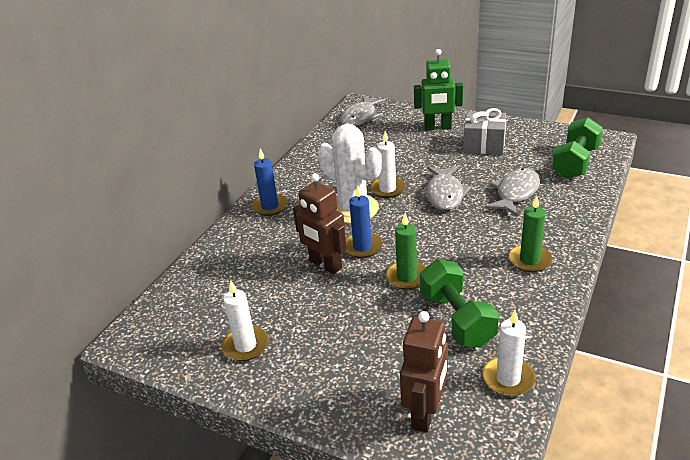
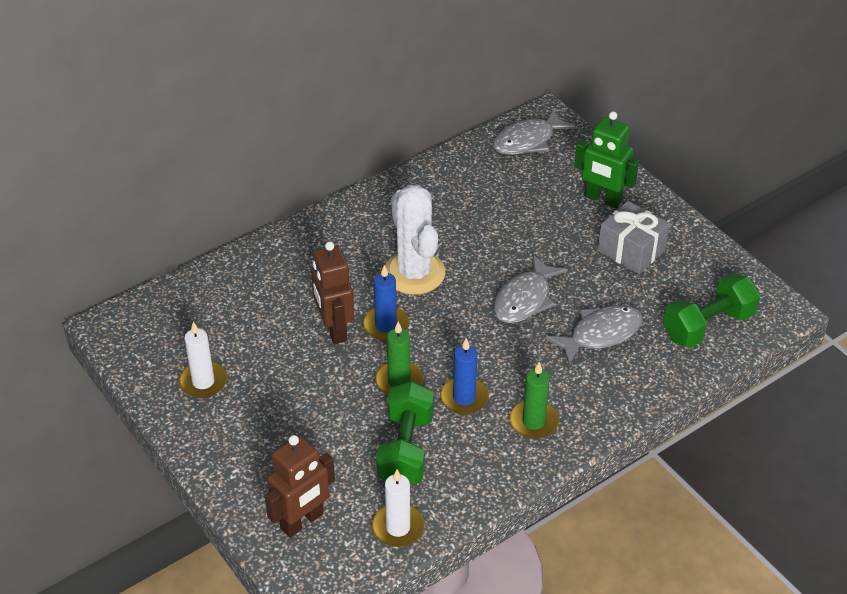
camera: 25 degrees right, 10 degrees up
(270, 206) = (334, 229): blue candle -> blue candle (464, 398)
(387, 189) = (470, 263): white candle -> none

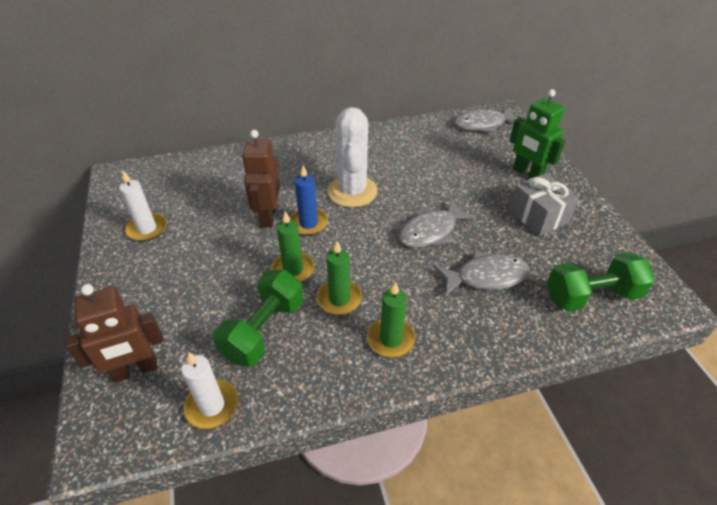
camera: 20 degrees right, 0 degrees up
(464, 398) = (339, 299): blue candle -> green candle

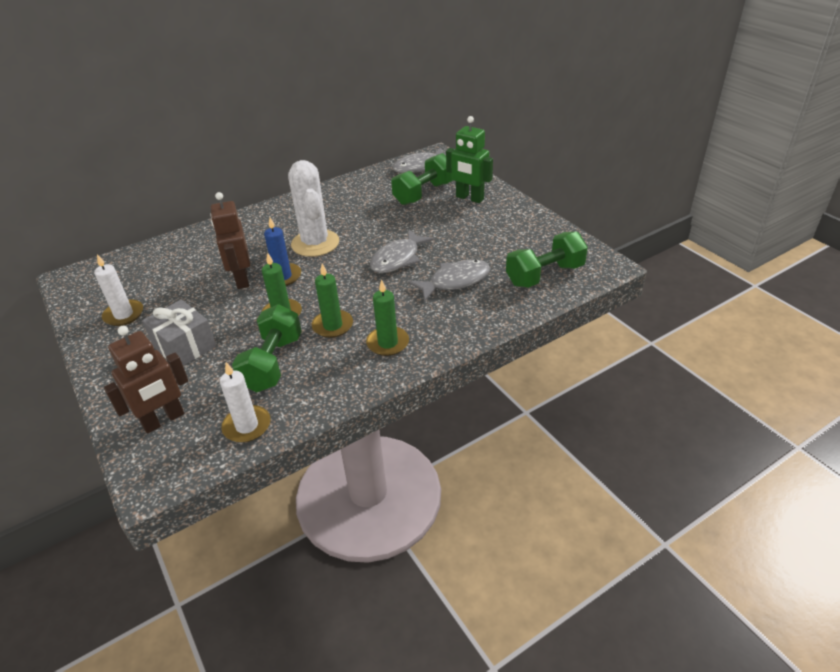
camera: 15 degrees left, 5 degrees down
(479, 157) = (424, 193): none -> green dumbbell
(538, 216) = (487, 228): grey gift -> grey gift (184, 346)

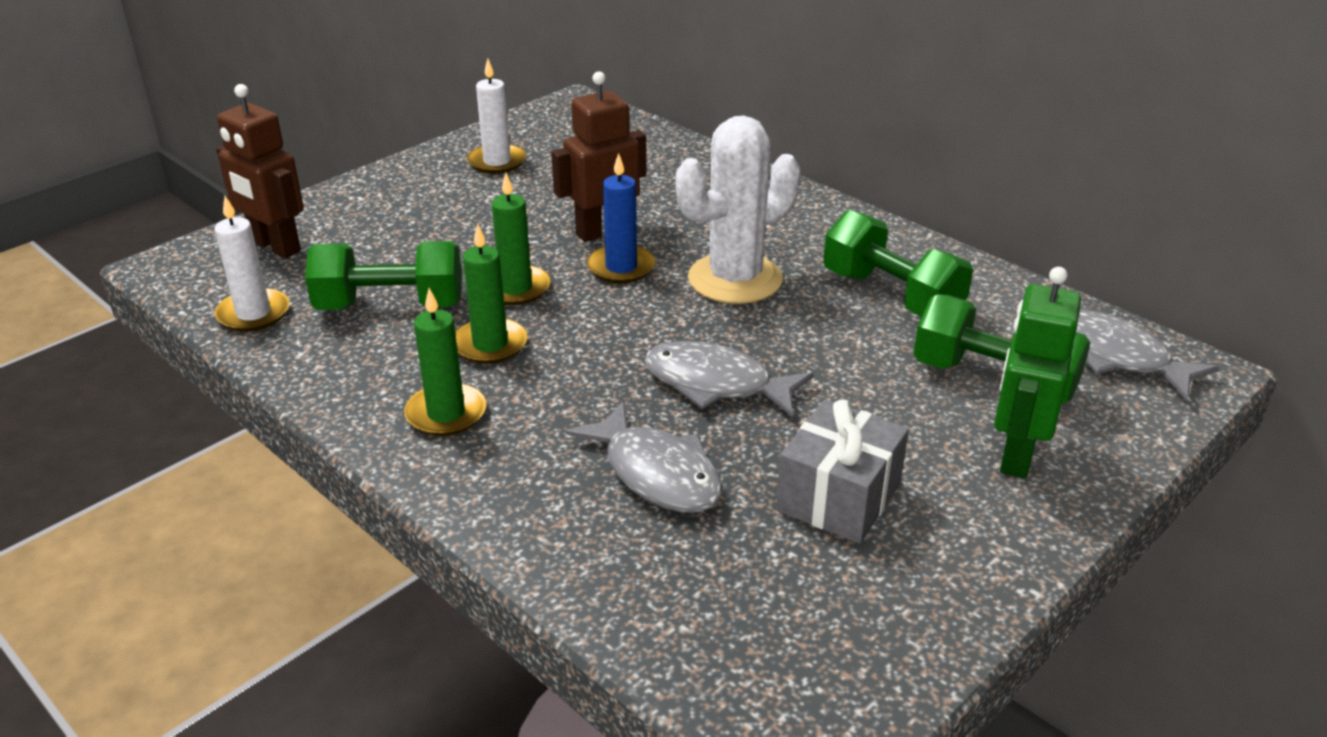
camera: 75 degrees right, 5 degrees down
(184, 346) = (428, 224): grey gift -> grey gift (838, 497)
(544, 275) = (720, 620): green dumbbell -> green dumbbell (891, 296)

